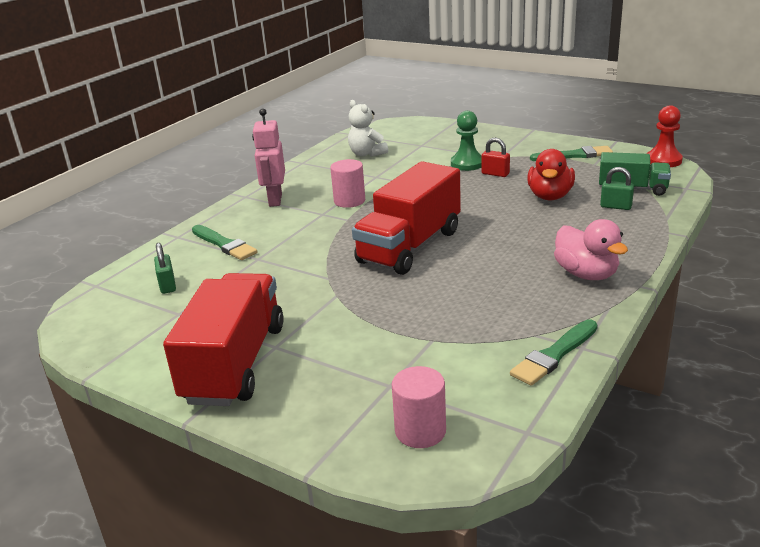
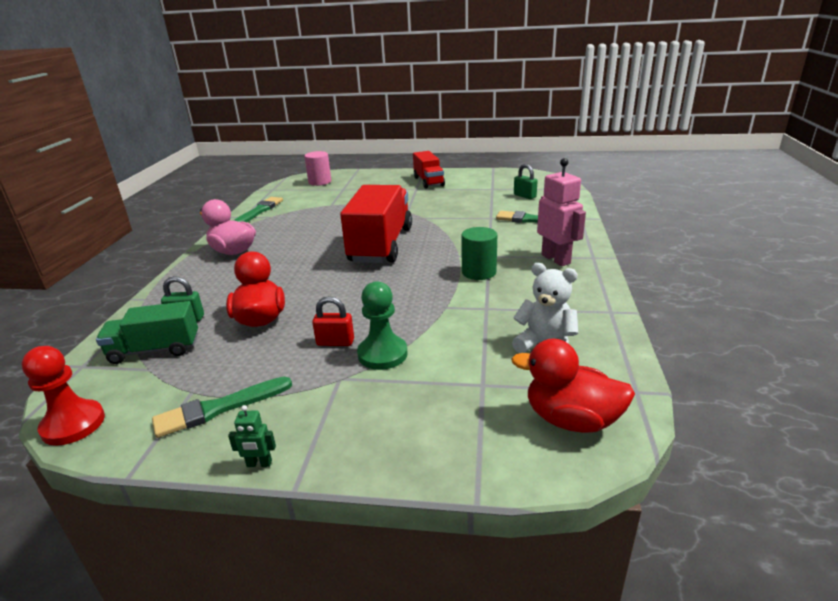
camera: 155 degrees right, 0 degrees up
(235, 363) = (428, 181): red truck -> red truck, size x0.57
(349, 201) = (479, 272): pink cylinder -> green cylinder
(394, 130) = (571, 420): none -> red duck
(550, 136) = (259, 464): none -> green robot

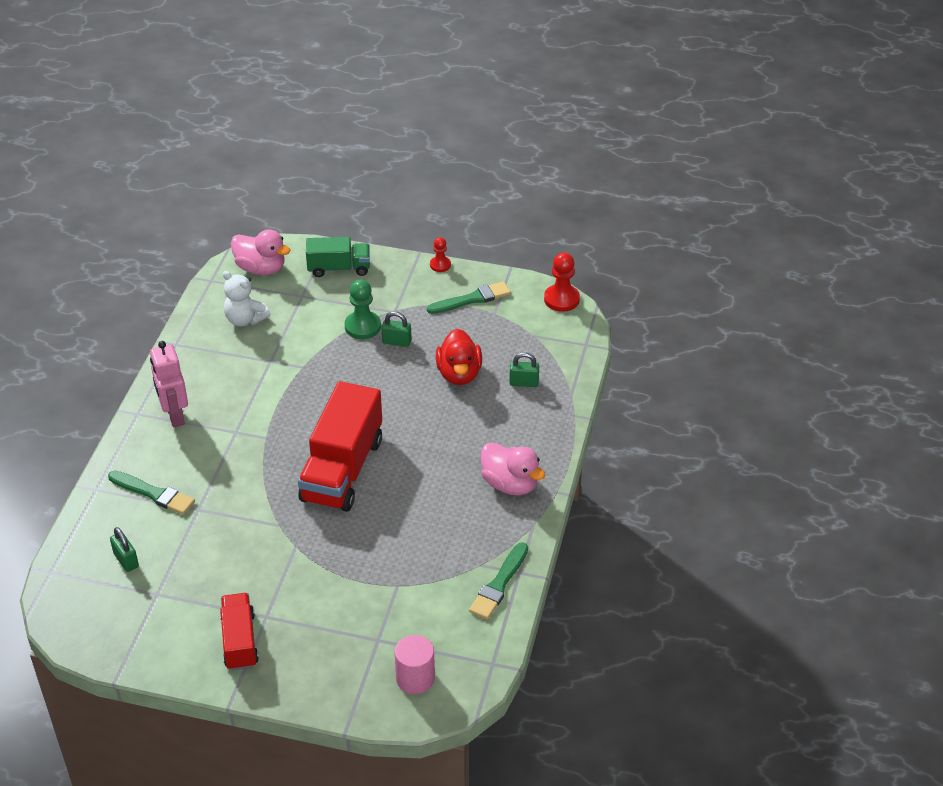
camera: 175 degrees left, 15 degrees up
(155, 350) = (536, 352): green truck -> green truck (339, 268)
(259, 464) = (440, 265): green robot -> red pawn
(335, 342) = (396, 341): red padlock -> green padlock
(479, 272) = (257, 407): green cylinder -> none
(571, 420) = (261, 268): red duck -> pink duck

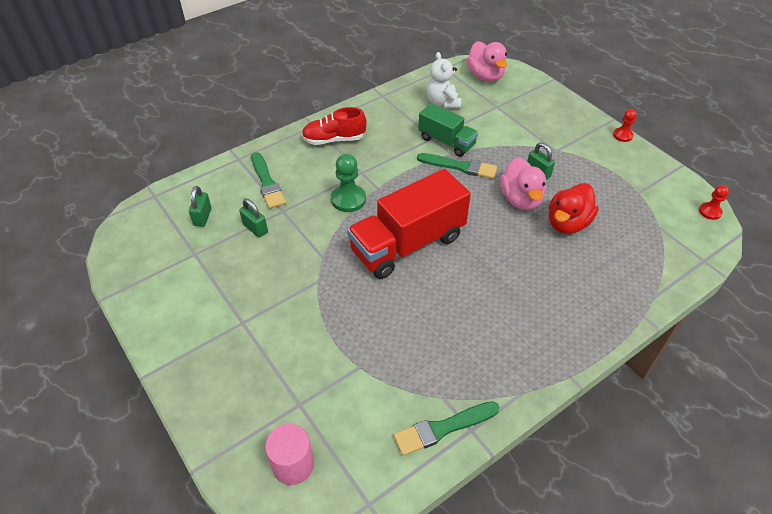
camera: 40 degrees right, 5 degrees up
(174, 416) = (334, 139): pink robot -> red shoe
(239, 641) = (205, 329): red truck -> none
(339, 268) = (541, 101): green truck -> green truck (446, 141)
(362, 326) = (521, 149): green pawn -> green pawn (348, 199)
(472, 299) = (628, 172): green brush -> green brush (460, 166)
(510, 484) = (532, 341): pink duck -> pink duck (521, 199)
(524, 382) = (618, 261): green padlock -> green padlock (255, 228)
(561, 299) = (710, 212): red pawn -> red pawn, size x0.61

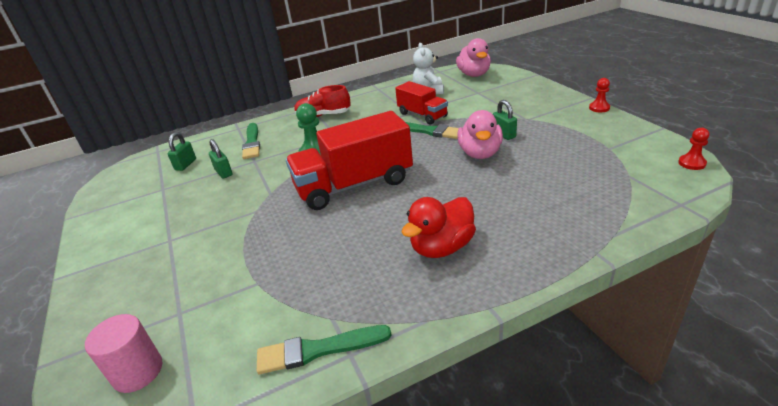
camera: 15 degrees right, 15 degrees down
(446, 141) = (422, 115): green truck -> red truck
(567, 223) = (524, 171): red duck -> red duck (442, 247)

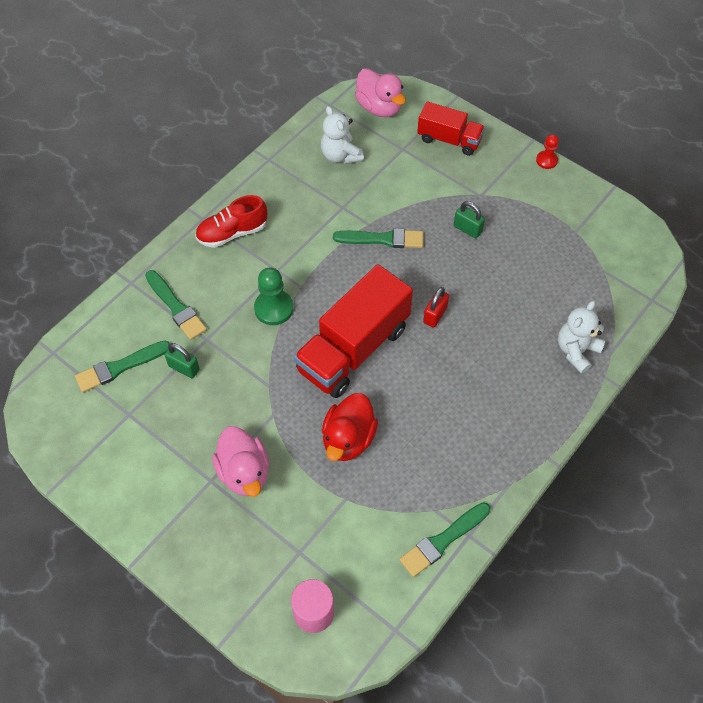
camera: 30 degrees left, 25 degrees up
(185, 164) = (120, 367): green padlock -> green brush
(422, 115) = (359, 209): red truck -> red truck (449, 140)
(440, 177) = (435, 315): none -> red padlock
(442, 247) = (482, 407): red duck -> red duck (348, 439)
(480, 153) = (457, 267): pink duck -> pink duck (244, 472)
(571, 226) = (576, 351): none -> white teddy bear
(692, 163) = (649, 240): red pawn -> none

